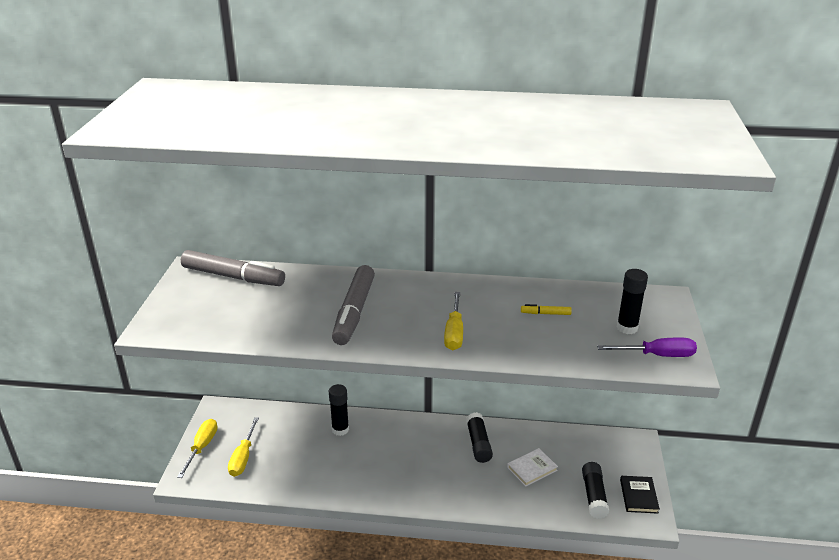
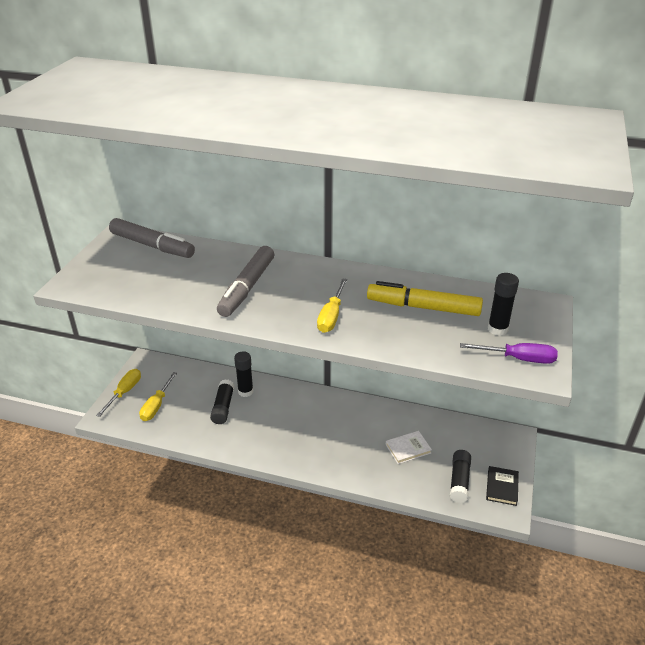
camera: 10 degrees right, 5 degrees up
(478, 443) = (365, 419): black glue stick -> black glue stick (223, 407)
(545, 313) = (423, 307): yellow marker -> yellow marker, size x2.39

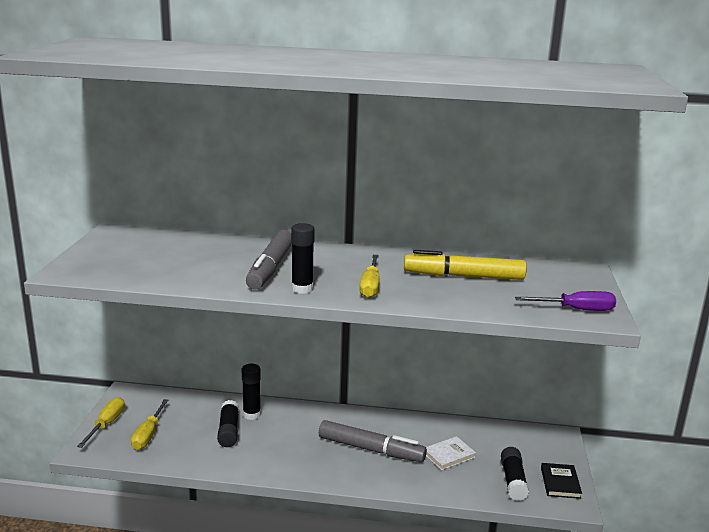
camera: 10 degrees left, 15 degrees down
(152, 246) = (152, 240): grey marker -> grey marker (371, 449)
(497, 329) = (545, 289): black glue stick -> black glue stick (302, 289)

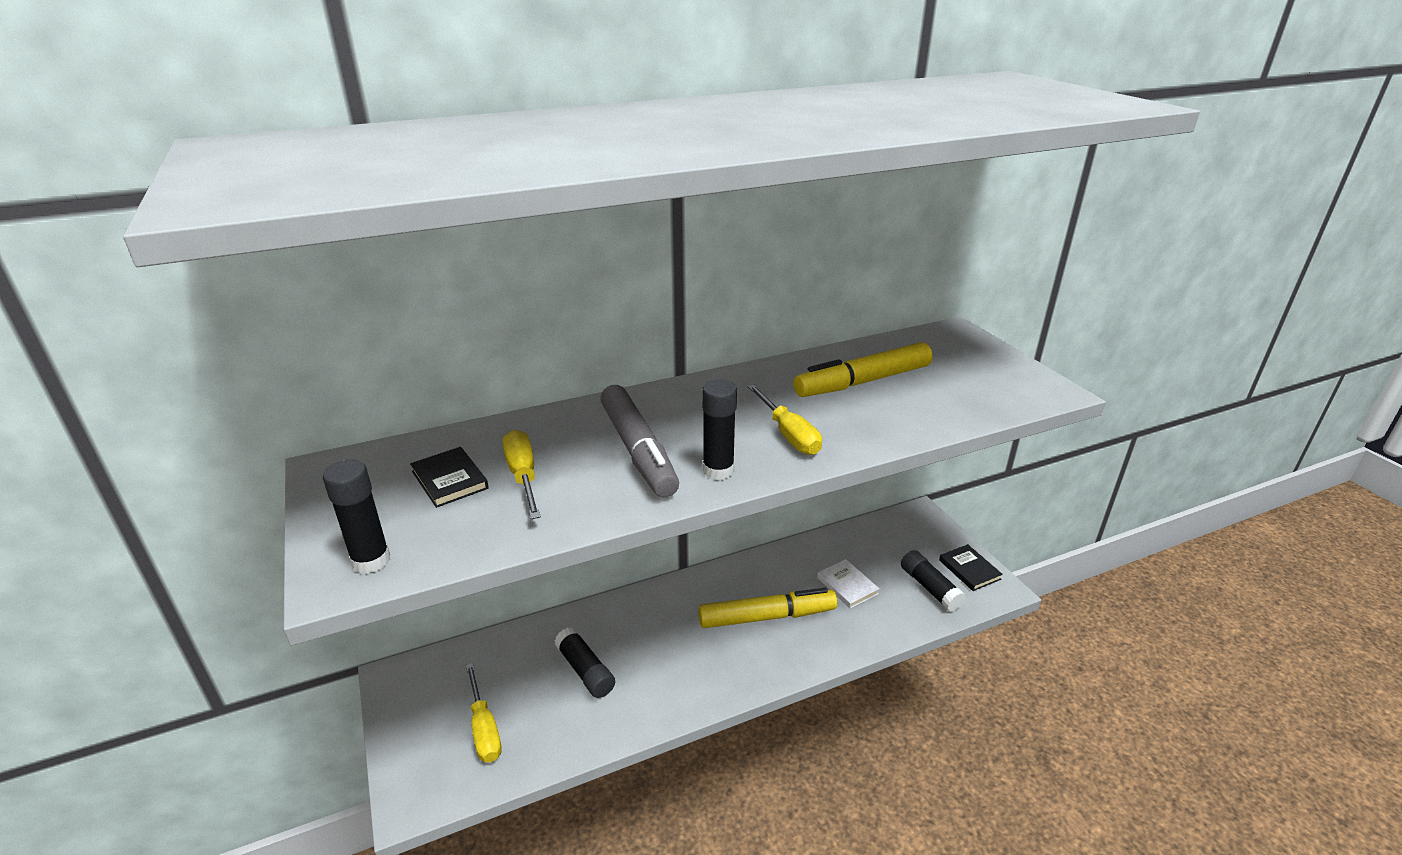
camera: 30 degrees left, 10 degrees up
(106, 424) = (409, 742): yellow screwdriver -> yellow screwdriver (523, 476)
(159, 252) = (450, 480): none -> black book
(251, 414) = (593, 633): black glue stick -> black glue stick (371, 561)
(371, 449) = (767, 617): grey marker -> yellow marker
(448, 455) = (847, 586): white book -> white book turned 60 degrees counterclockwise
(576, 309) = (1017, 389): purple screwdriver -> none

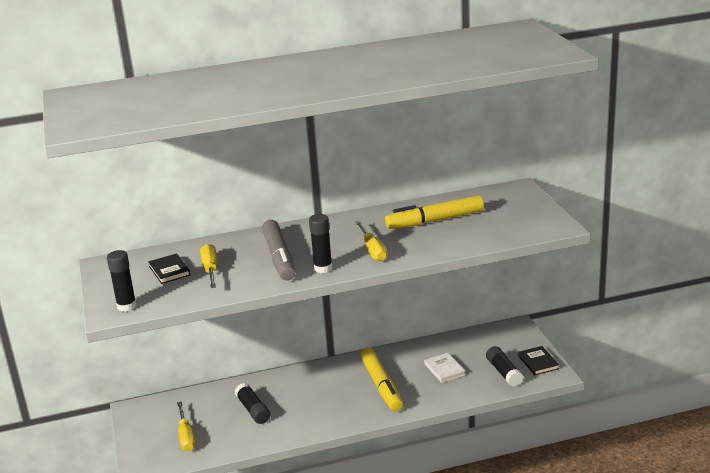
camera: 10 degrees right, 5 degrees down
(767, 617) = (381, 385): yellow marker -> yellow marker turned 75 degrees clockwise

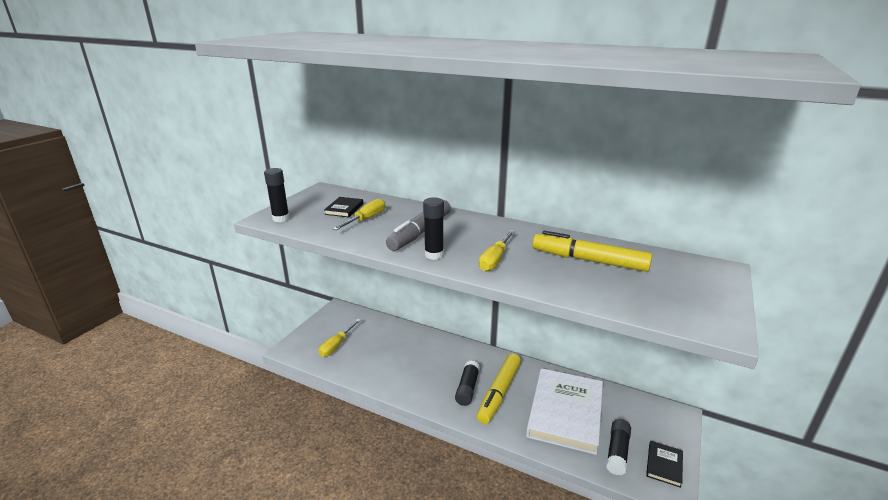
camera: 40 degrees right, 0 degrees up
(253, 410) = (394, 353): black glue stick -> black glue stick (467, 388)
(444, 369) = (565, 412): white book -> white book, size x2.32

